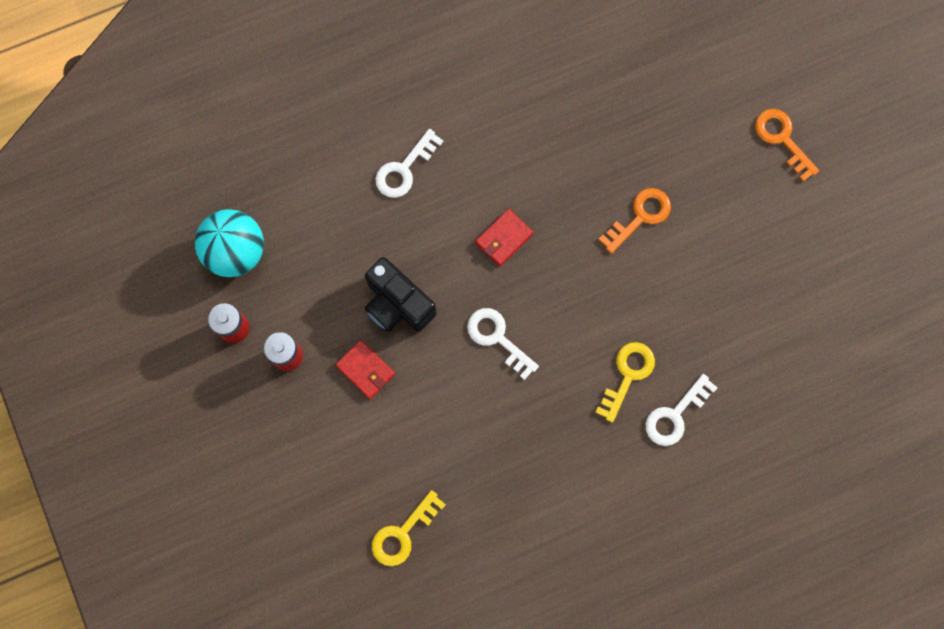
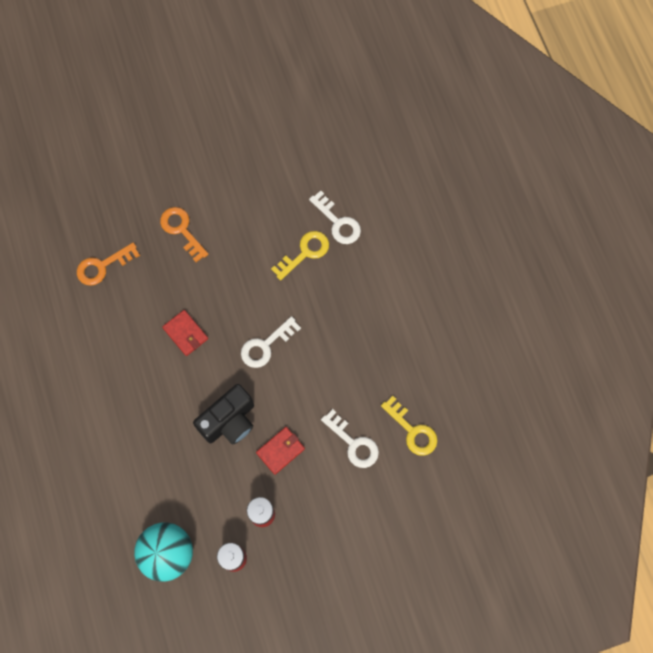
camera: 85 degrees left, 5 degrees down
(404, 169) = (116, 407): white key -> white key (353, 443)
(627, 375) = (305, 253): yellow key -> yellow key turned 105 degrees clockwise
(782, 139) = (135, 123): orange key -> orange key (103, 266)

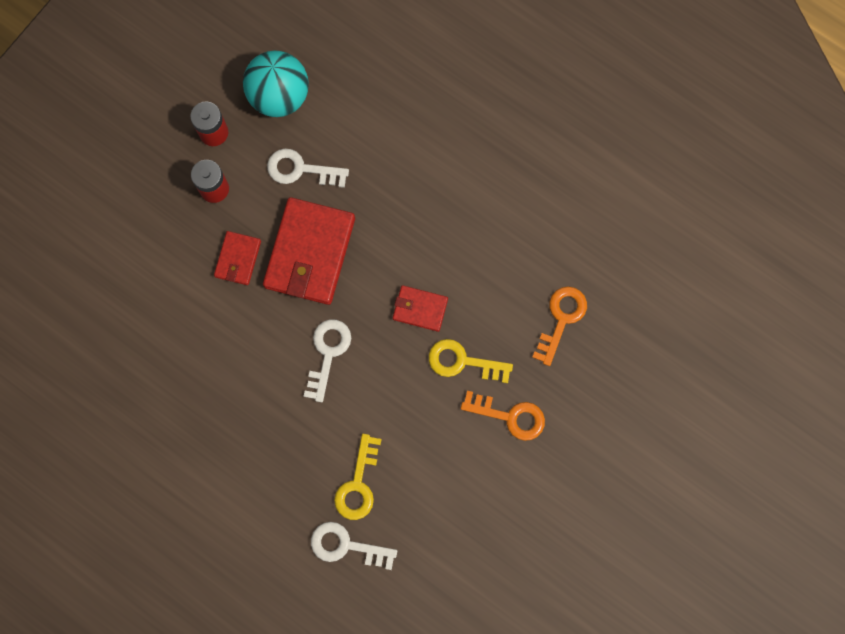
camera: 145 degrees right, 5 degrees up
(229, 421) = (310, 253): black camera -> red wallet
(353, 443) = (169, 316): white key -> white key (301, 169)
(412, 430) = (116, 369): yellow key -> yellow key (463, 362)

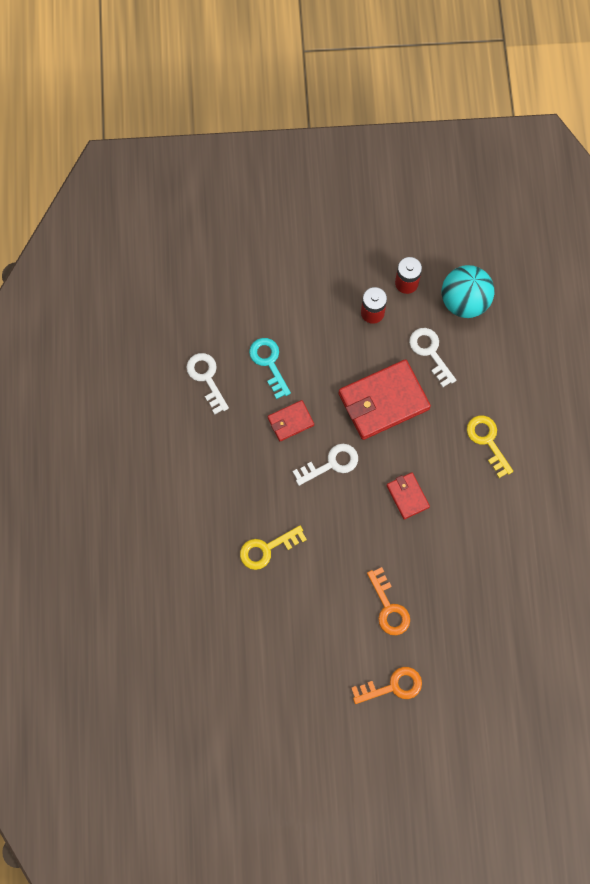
camera: 50 degrees right, 5 degrees down
(177, 328) = (269, 363): none -> turquoise key
(238, 259) = (342, 362): red wallet -> red wallet (290, 421)
(346, 546) = (224, 573): white key -> white key (206, 378)
(463, 362) = (397, 550): yellow key -> yellow key (487, 441)
(561, 319) = (478, 589): orange key -> orange key (392, 686)

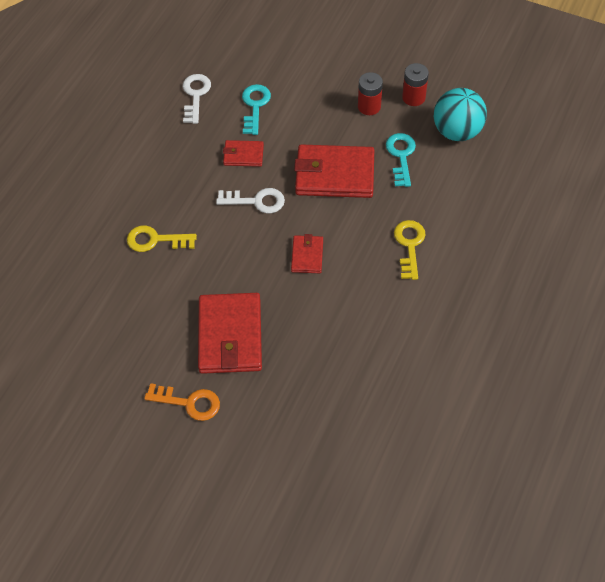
camera: 30 degrees right, 15 degrees down
(389, 607) = (230, 336): orange key -> red wallet
(430, 352) = (401, 156): white key -> turquoise key

